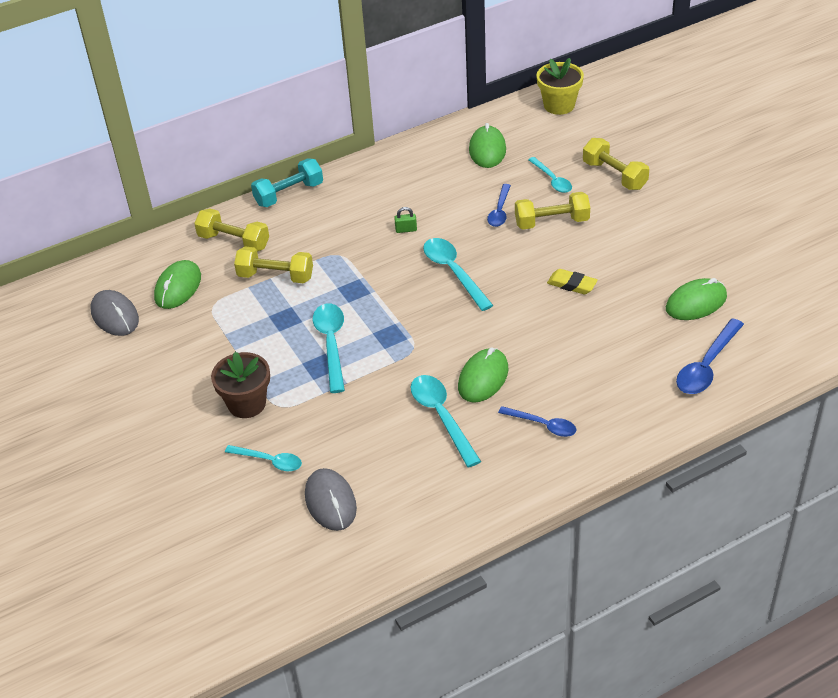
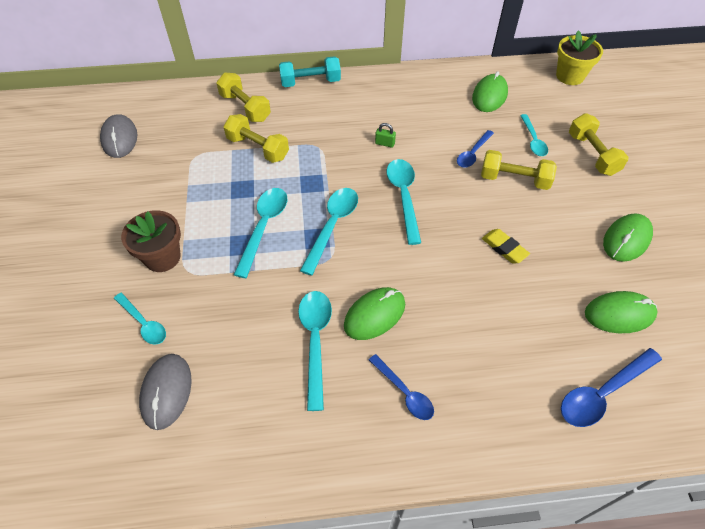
camera: 20 degrees right, 10 degrees up
(178, 287) = (180, 131): green mouse -> green mouse (626, 239)
(399, 320) = (332, 226): none -> turquoise spoon

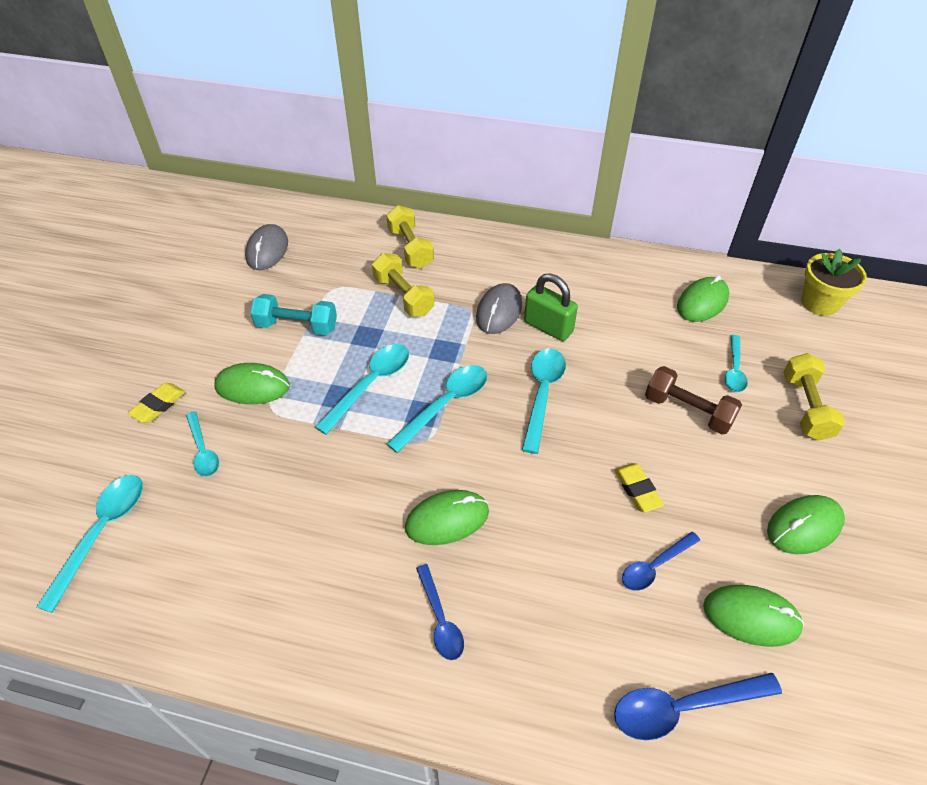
camera: 20 degrees right, 5 degrees down
(83, 297) = (159, 405): none -> yellow eraser
(162, 257) = (252, 387): brown flower pot -> green mouse
(166, 392) = (192, 530): grey mouse -> grey mouse (499, 311)
(310, 82) = (494, 237): turquoise dumbbell -> turquoise dumbbell (297, 326)
(315, 341) = (368, 528): turquoise spoon -> turquoise spoon (102, 533)
(385, 143) = (548, 327): green padlock -> green padlock, size x2.11
(473, 153) = (649, 366): blue spoon -> blue spoon (655, 566)
(514, 180) = (687, 411): yellow dumbbell -> brown dumbbell

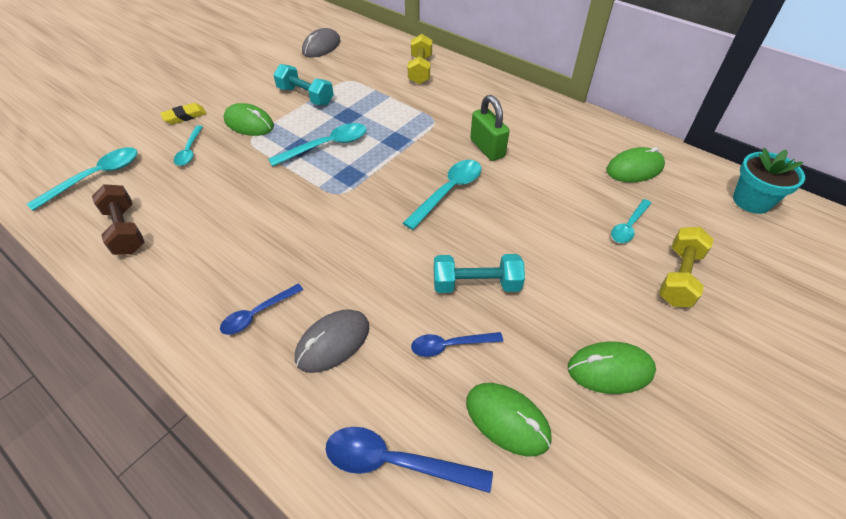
camera: 25 degrees right, 0 degrees up
(403, 296) = (392, 98): yellow dumbbell -> none
(440, 619) = (257, 314): blue spoon -> blue spoon turned 45 degrees clockwise
(445, 405) = (369, 175): turquoise spoon -> none
(447, 519) = (313, 250): green mouse -> none
(499, 311) = (456, 127): grey mouse -> grey mouse (333, 342)
(637, 490) = (476, 284): yellow eraser -> turquoise dumbbell
(687, 411) = (563, 243): brown dumbbell -> brown dumbbell (125, 230)
(819, 303) = (751, 201): yellow flower pot -> turquoise flower pot

